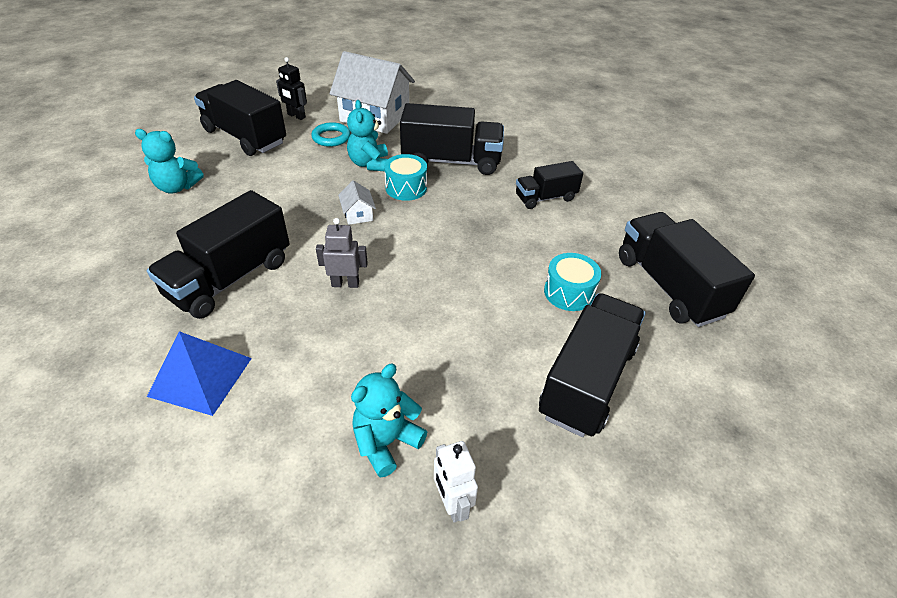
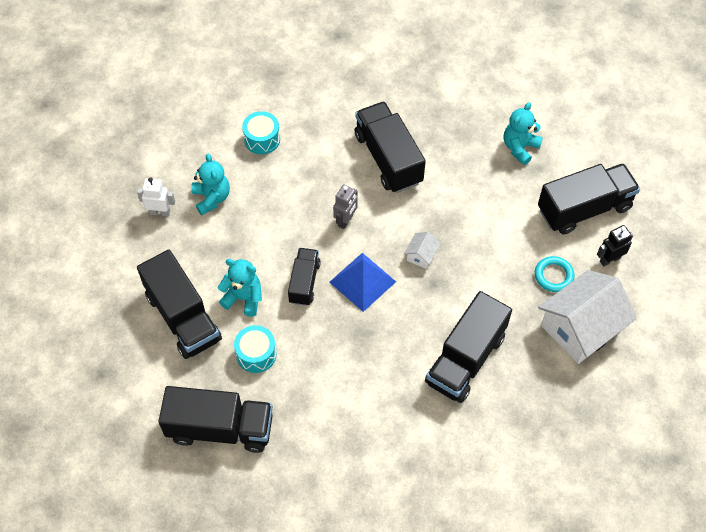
camera: 120 degrees right, 15 degrees up
(201, 377) = (309, 128): blue pyramid -> blue pyramid (362, 281)
(358, 214) = (421, 255): white house -> white house turned 75 degrees counterclockwise
(369, 164) = (492, 290): turquoise teddy bear -> turquoise teddy bear (243, 298)
(406, 188) = (441, 304): turquoise drum -> turquoise drum (262, 139)
(545, 198) = (371, 407): black truck -> black truck (304, 282)

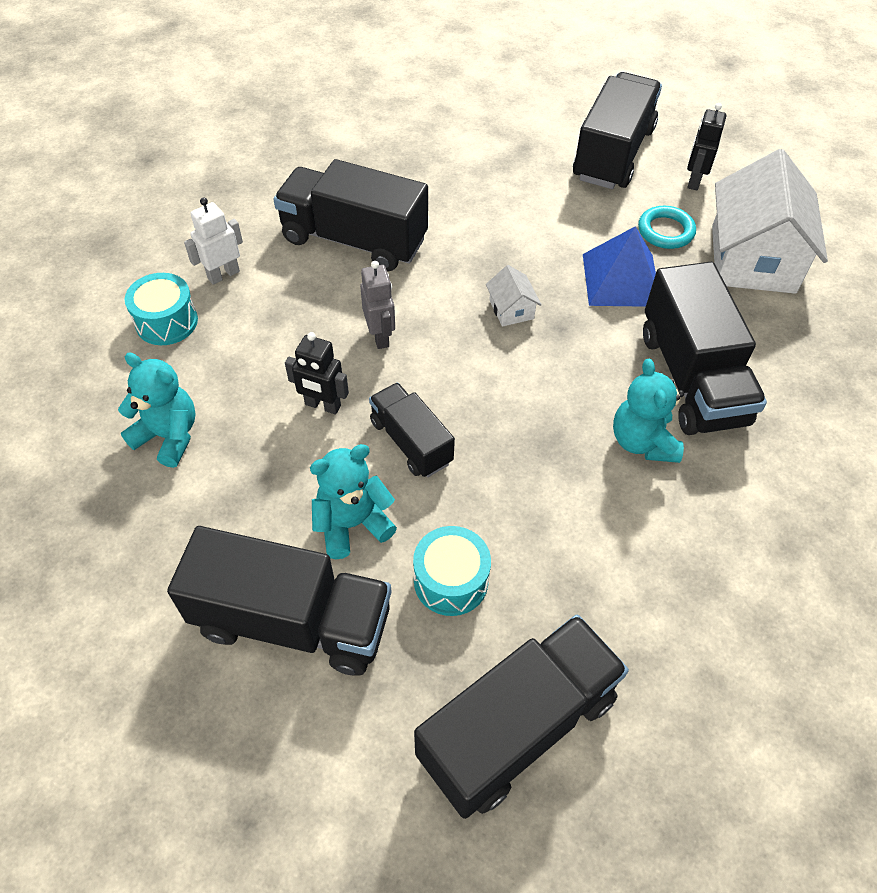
camera: 45 degrees left, 5 degrees down
(160, 212) = (105, 509): white robot -> white robot (223, 275)
(286, 234) = (322, 405): none -> black robot
(362, 281) = (480, 386): blue pyramid -> blue pyramid (621, 279)
(520, 147) = (483, 142): turquoise teddy bear -> turquoise teddy bear (642, 441)

